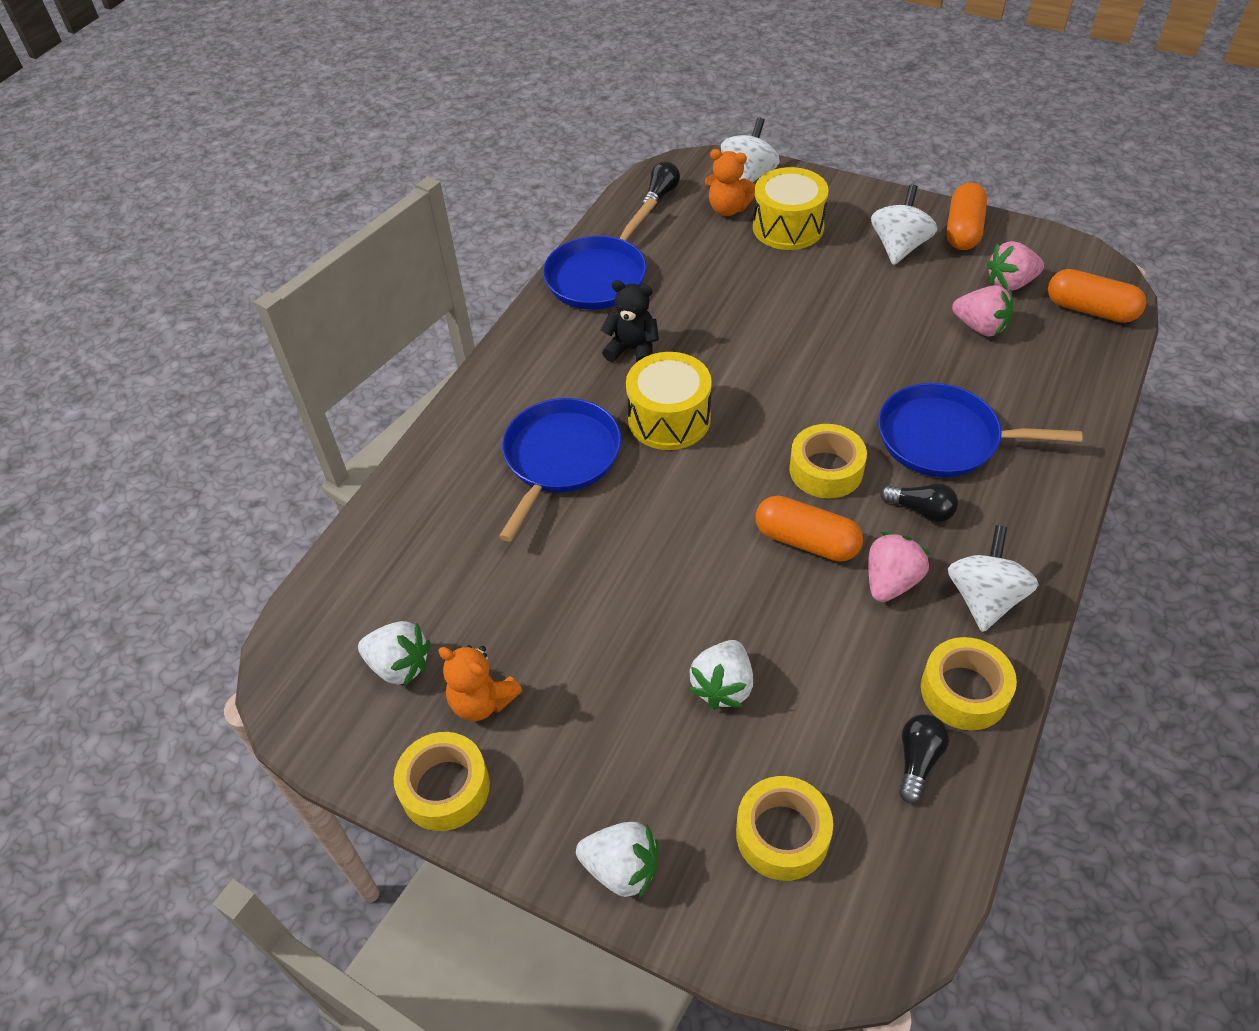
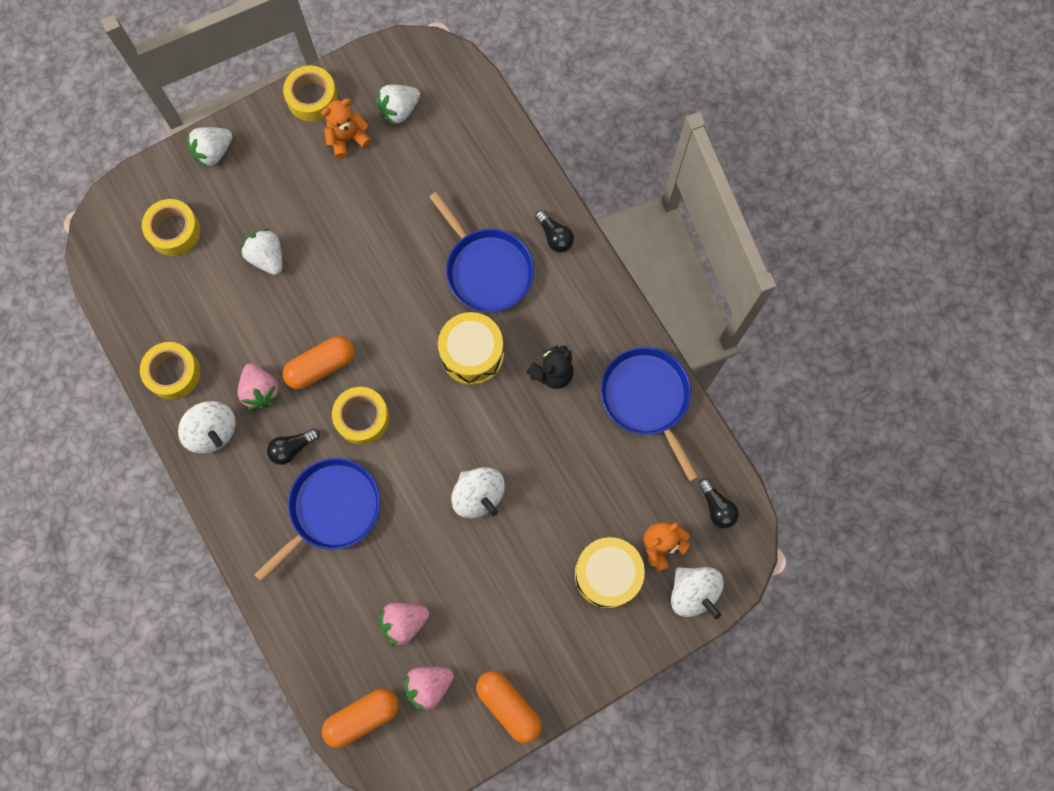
camera: 120 degrees right, 25 degrees up
(899, 247) = (525, 639): white spinning top -> white spinning top (478, 495)
(918, 760) = (158, 320): black light bulb -> black light bulb (554, 236)
(1010, 283) = (429, 685): pink strawberry -> pink strawberry turned 135 degrees counterclockwise

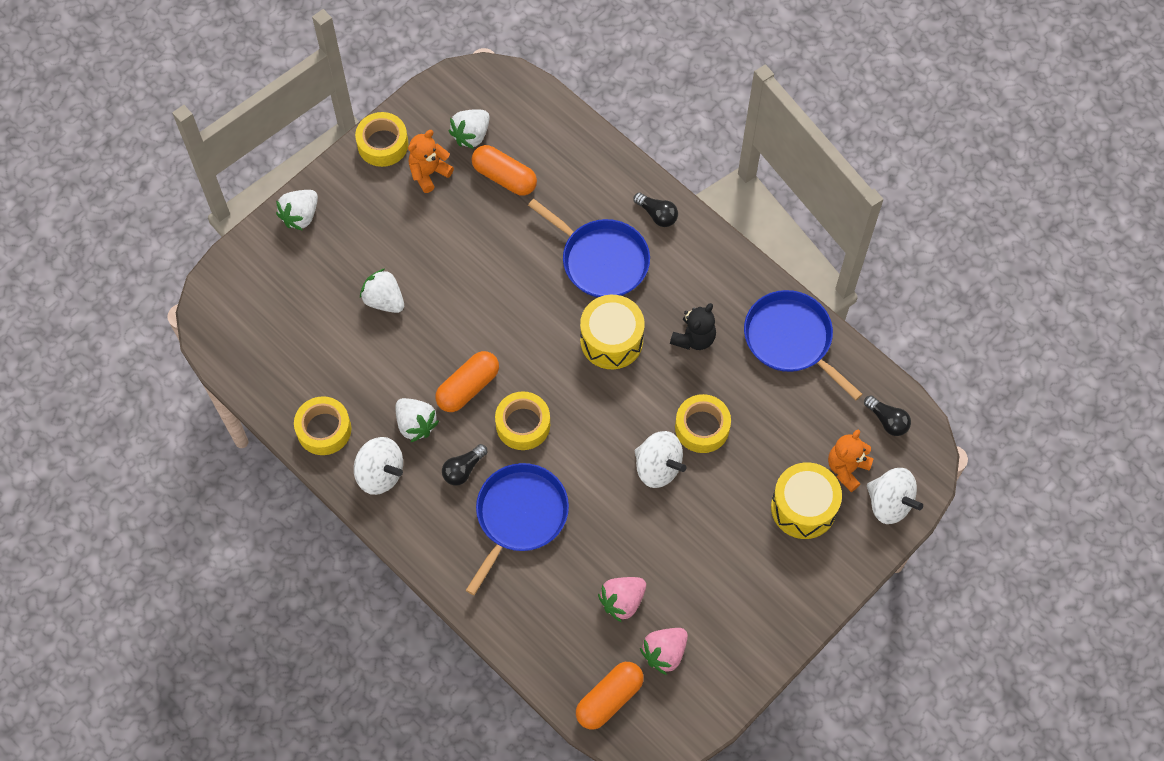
camera: 15 degrees left, 10 degrees down
(174, 231) = (284, 298): yellow tape -> yellow tape (702, 427)
(261, 391) = (416, 424): pink strawberry -> white strawberry
(509, 706) = (747, 651): orange capsule -> orange capsule (504, 177)

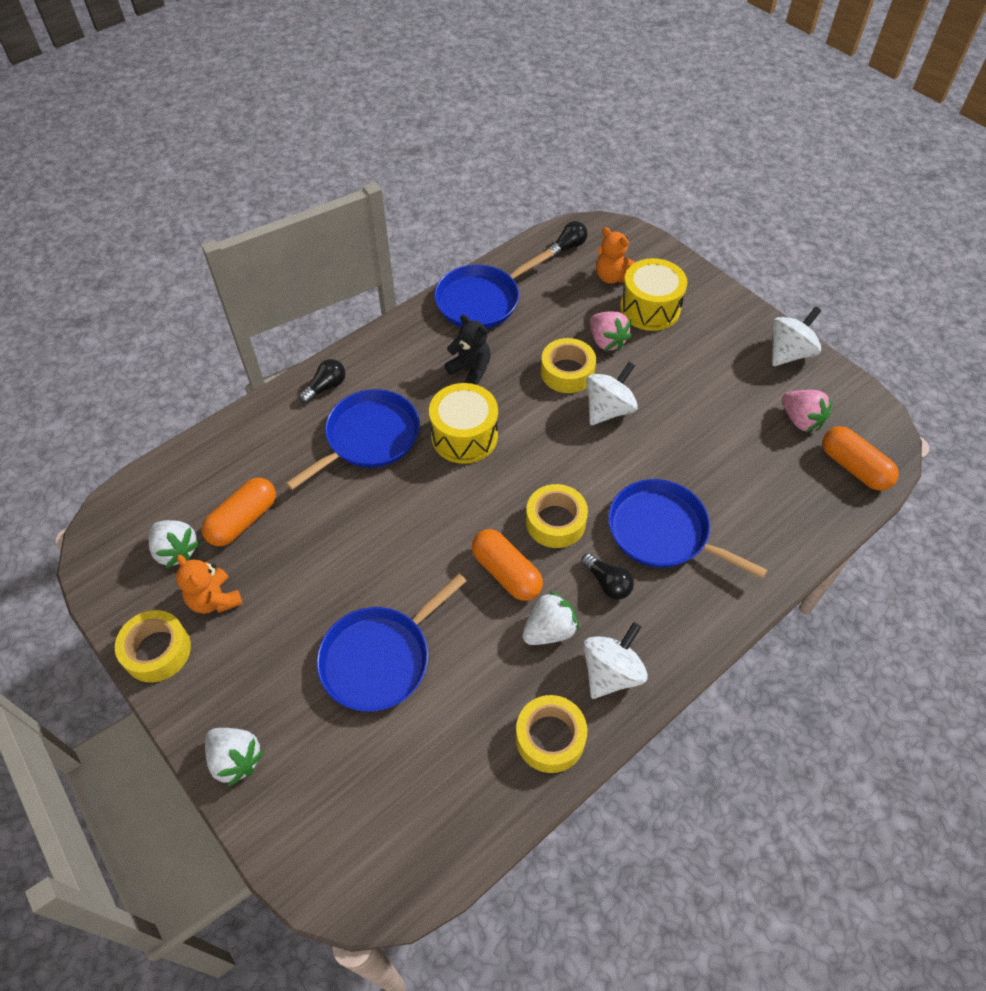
camera: 85 degrees left, 10 degrees down
(384, 300) = (380, 658): white strawberry -> blue pan
(622, 601) = (751, 449): pink strawberry -> pink strawberry (606, 341)
(889, 503) = (645, 254): white spinning top -> white spinning top (789, 353)

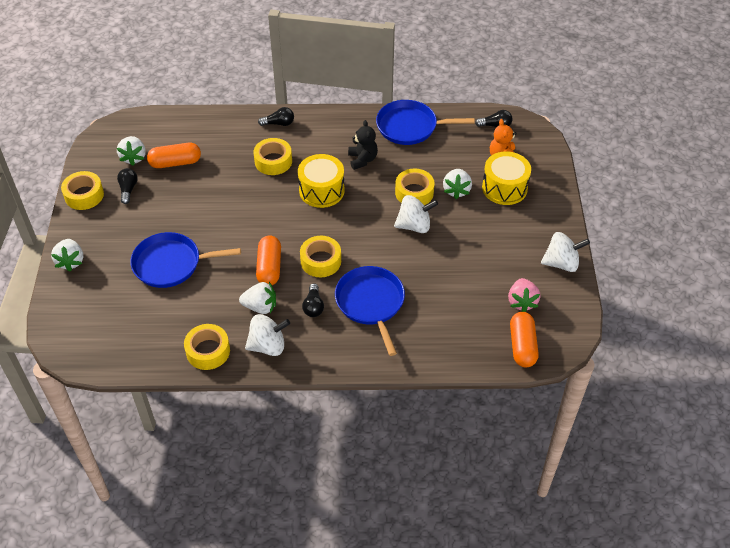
camera: 40 degrees right, 5 degrees down
(214, 599) = (128, 189): orange teddy bear -> black light bulb
(369, 438) = (273, 161): blue pan -> yellow tape
(606, 341) = (456, 190): pink strawberry -> white strawberry

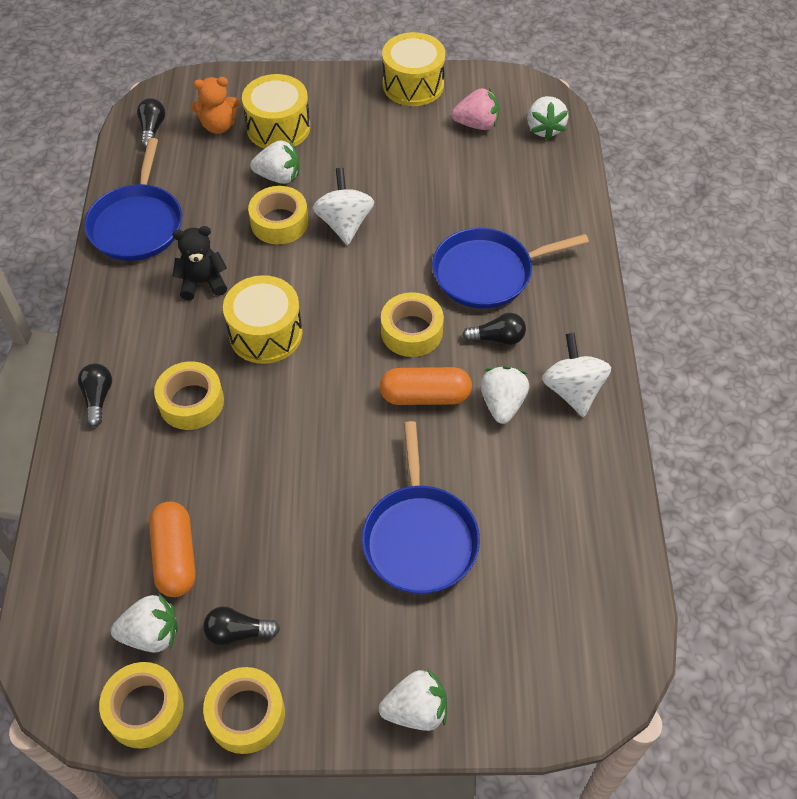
camera: 90 degrees left, 5 degrees up
(208, 351) = (591, 467): yellow tape -> yellow tape (145, 709)
(522, 346) = (544, 128): orange capsule -> white strawberry
(561, 263) = (413, 85): white spinning top -> yellow drum

